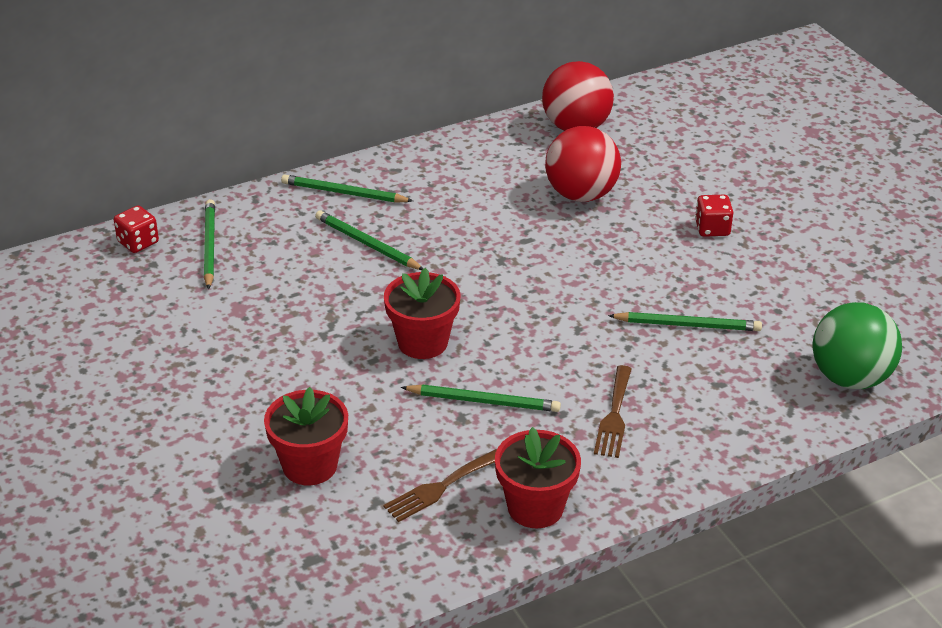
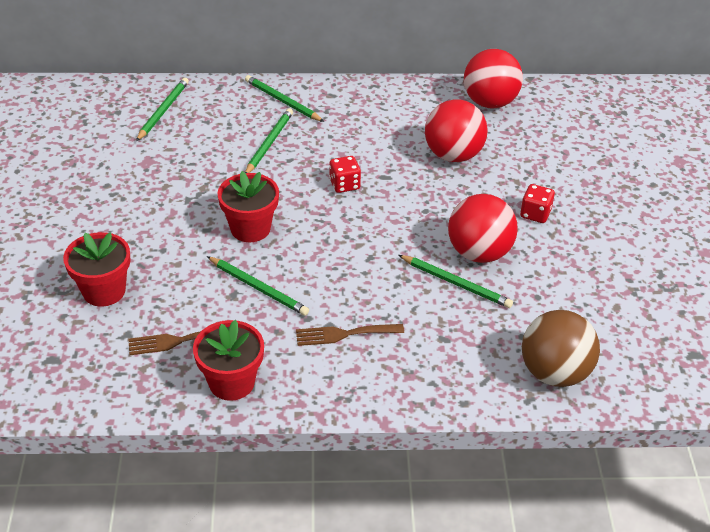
camera: 25 degrees right, 5 degrees up
(138, 242) = (120, 94): red dice -> red dice (344, 184)
(367, 244) = (269, 143): green pencil -> green pencil turned 45 degrees clockwise
(614, 416) = (344, 334): brown fork -> brown fork turned 45 degrees clockwise
(686, 286) = (479, 253): none -> red ball
(850, 378) = (554, 372): green ball -> brown ball

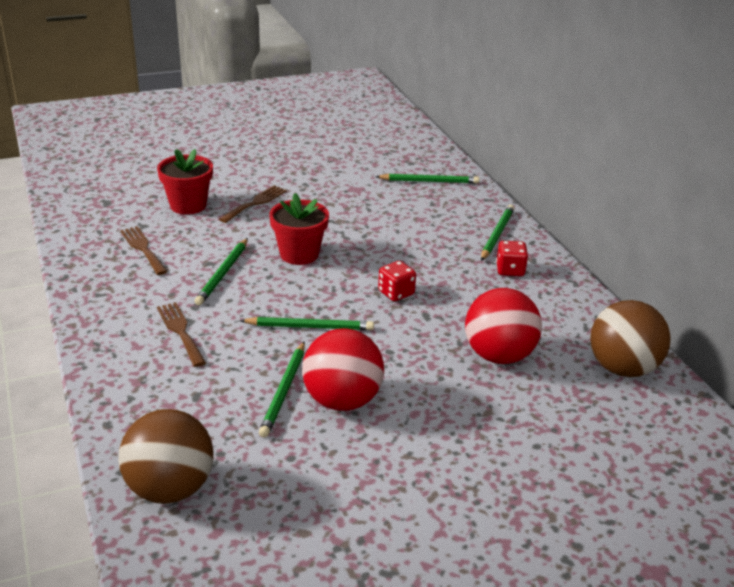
camera: 70 degrees right, 10 degrees down
(131, 238) = (255, 203): none -> brown fork
(231, 382) = (102, 283): red flower pot -> none
(269, 143) = (426, 240): green pencil -> green pencil (310, 327)
(489, 102) = (622, 368): red ball -> brown ball
(535, 214) = (437, 436): red dice -> red dice (510, 270)

